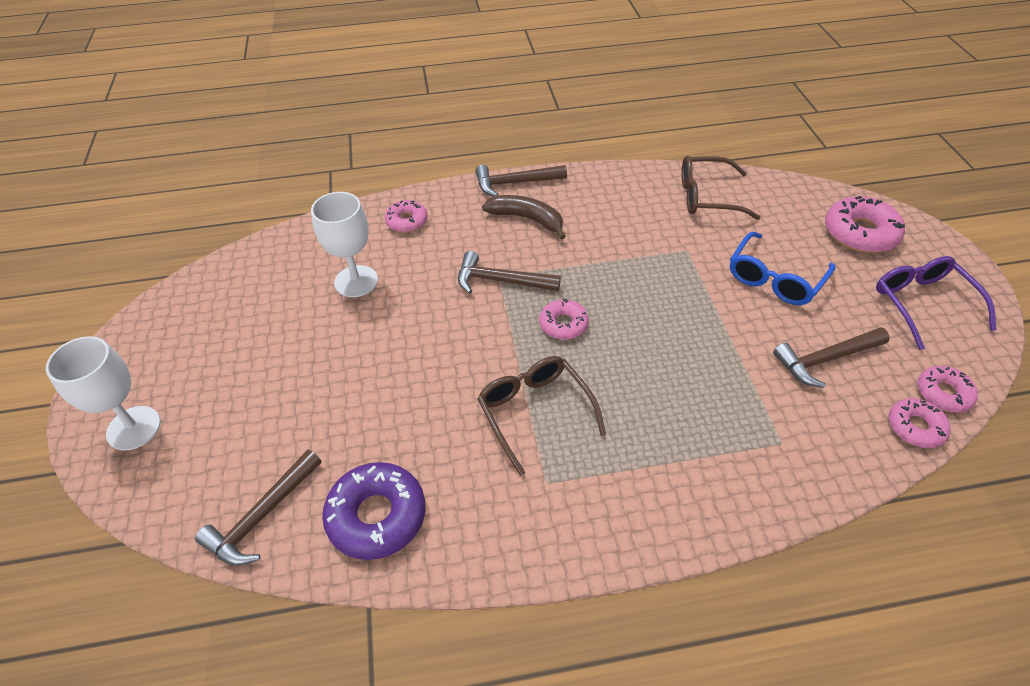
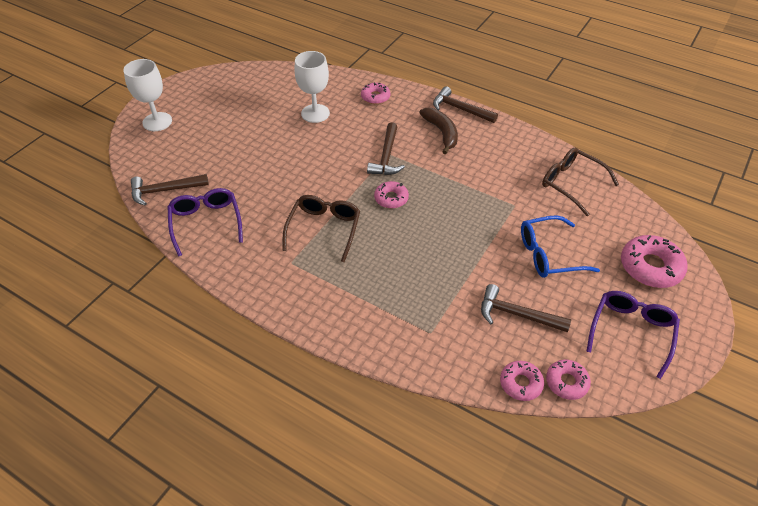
camera: 40 degrees right, 0 degrees up
(377, 516) = (206, 223): purple donut -> purple glasses
(501, 281) = (386, 156): brown hammer -> brown hammer turned 135 degrees counterclockwise

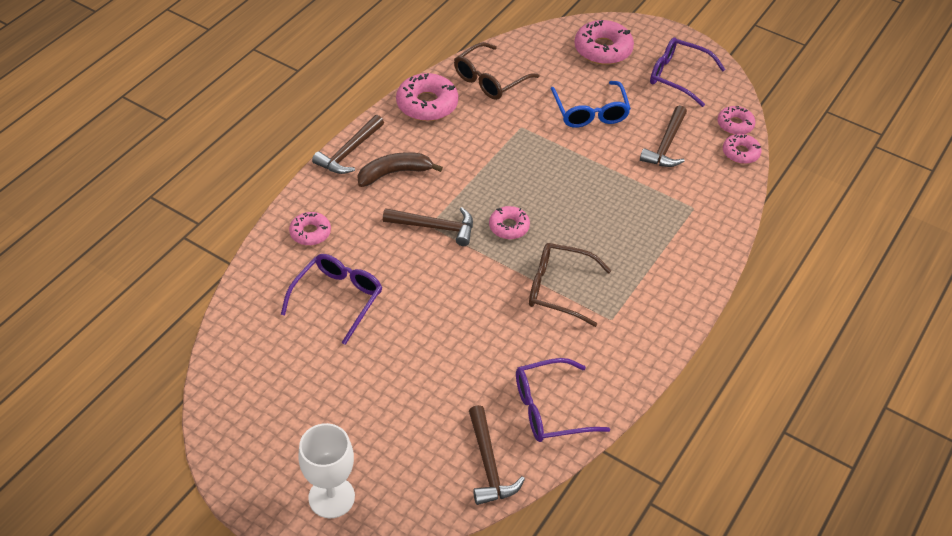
camera: 90 degrees left, 0 degrees up
(315, 113) = (338, 298): white goblet -> purple glasses
(526, 147) = (427, 104): none -> pink donut

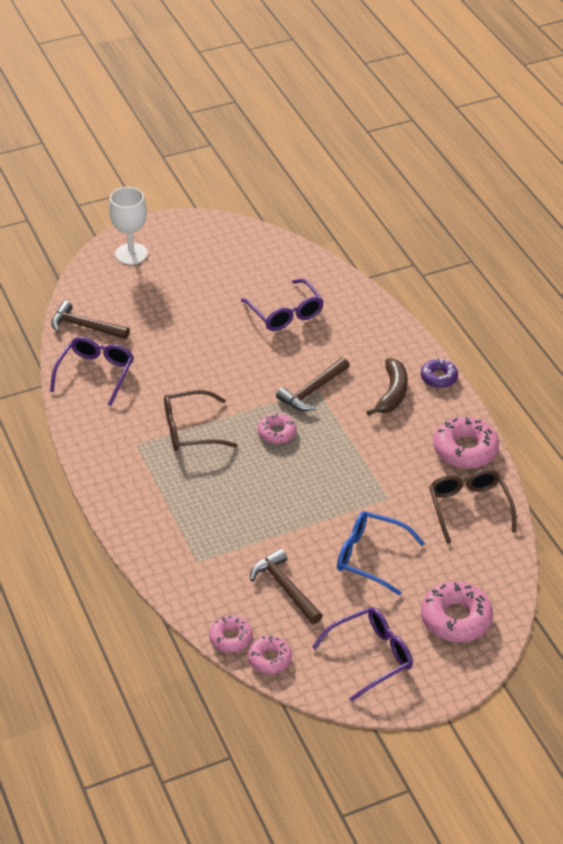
camera: 125 degrees right, 5 degrees down
(310, 233) = (363, 323): pink donut -> none
(349, 152) = (439, 377): brown hammer -> purple donut
(559, 289) = (190, 430): brown glasses -> brown glasses turned 150 degrees counterclockwise

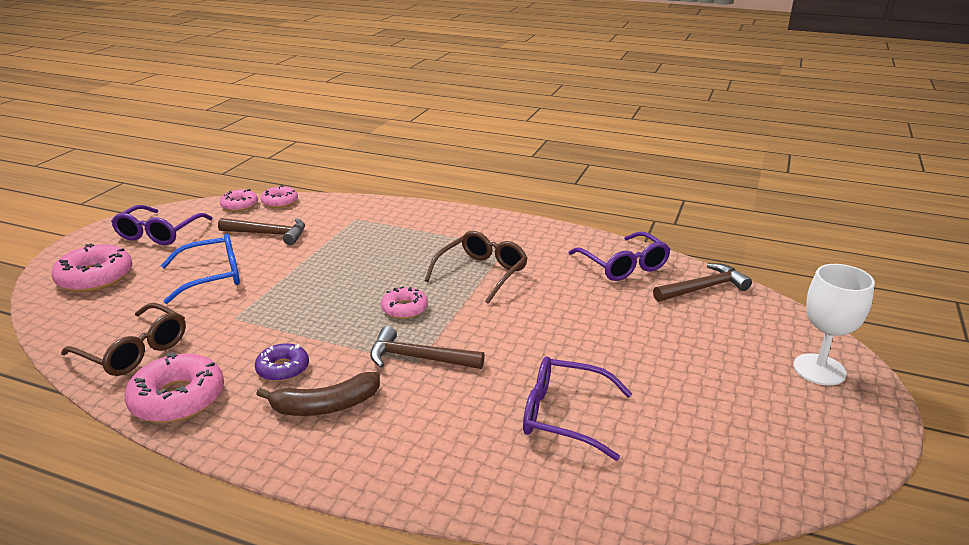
camera: 135 degrees right, 15 degrees down
(312, 391) = (419, 358): brown hammer -> brown hammer turned 75 degrees counterclockwise
(392, 393) = (325, 406): brown banana -> brown banana turned 75 degrees counterclockwise
(439, 377) = (282, 459): purple donut -> purple donut (283, 368)

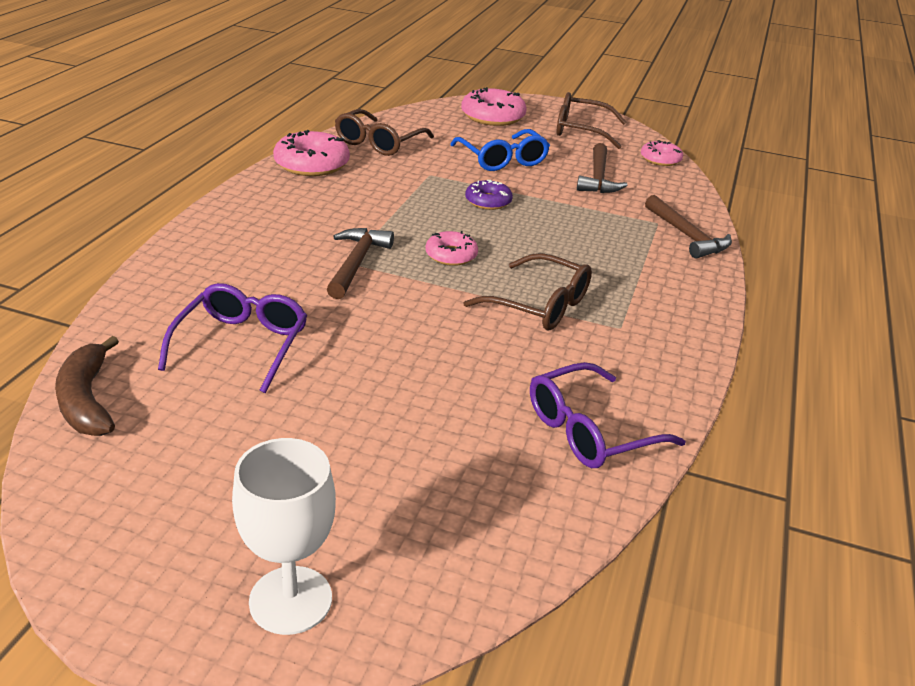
camera: 85 degrees right, 5 degrees up
(159, 233) = (581, 130): purple glasses -> brown glasses
(280, 202) = (680, 178): pink donut -> none
(283, 368) = (347, 200): purple donut -> purple donut (488, 201)
(325, 406) = (288, 221): brown banana -> brown banana (87, 400)
(703, 288) = (532, 511): brown hammer -> brown hammer (686, 236)

